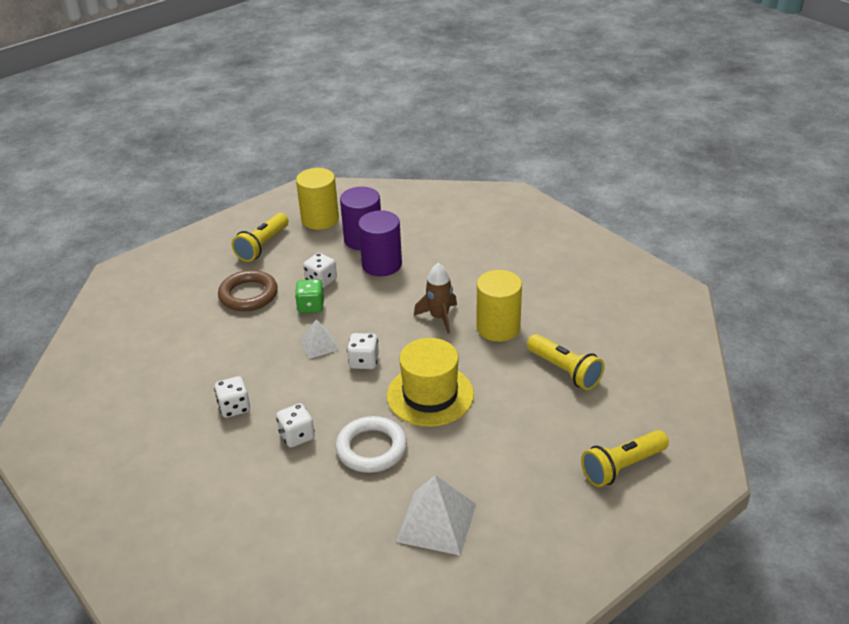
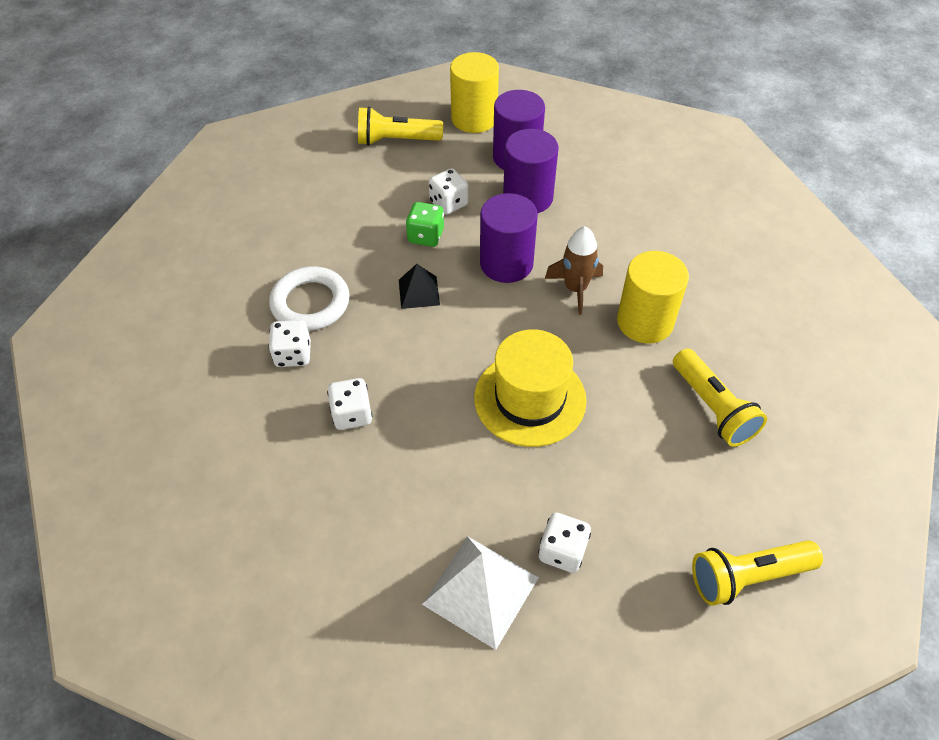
camera: 15 degrees right, 15 degrees up
(248, 295) = (359, 203): brown ring -> none
(262, 246) = (396, 140): yellow flashlight -> yellow flashlight turned 45 degrees clockwise
(319, 344) = (419, 292): white pyramid -> black pyramid
(364, 361) = (464, 329): white dice -> white dice (562, 551)
(371, 448) = (434, 457): white ring -> white ring (310, 303)
(381, 311) = (506, 263): none -> purple cylinder

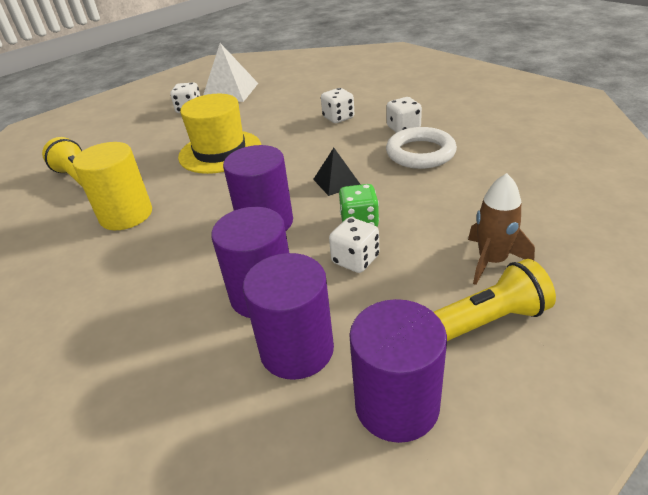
camera: 165 degrees right, 15 degrees down
(474, 118) = (396, 404): yellow cylinder -> purple cylinder
(575, 289) = (192, 221): brown rocket -> brown rocket (492, 261)
(747, 577) = (85, 125): yellow flashlight -> none

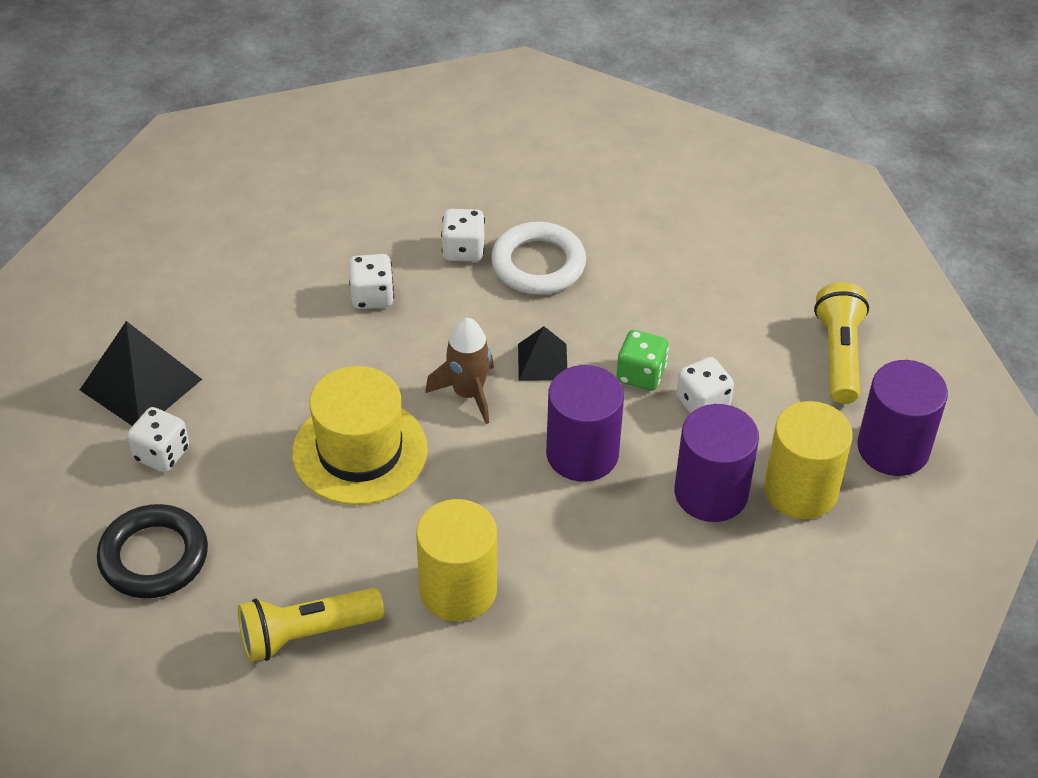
camera: 70 degrees left, 10 degrees up
(123, 128) = (154, 557): none -> black ring
(230, 92) = (141, 384): white pyramid -> black pyramid
(297, 349) = (800, 490): purple cylinder -> yellow cylinder
(492, 261) = (768, 310): brown rocket -> brown rocket (468, 393)

